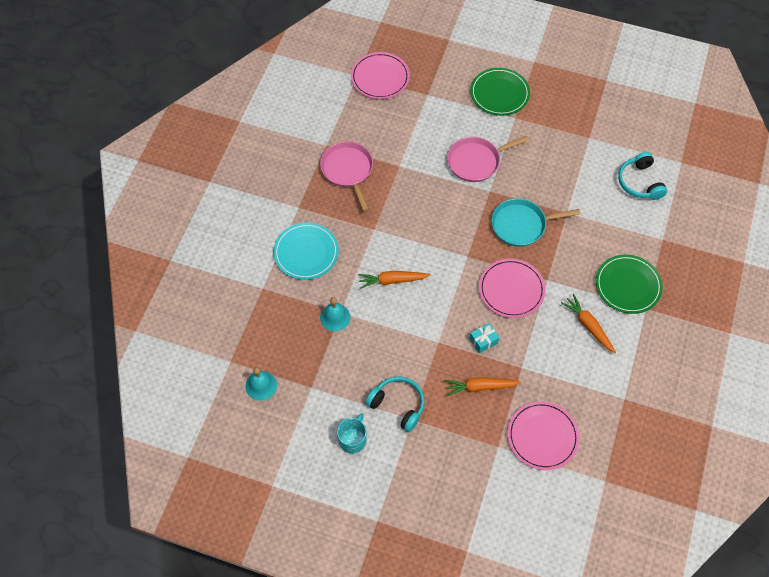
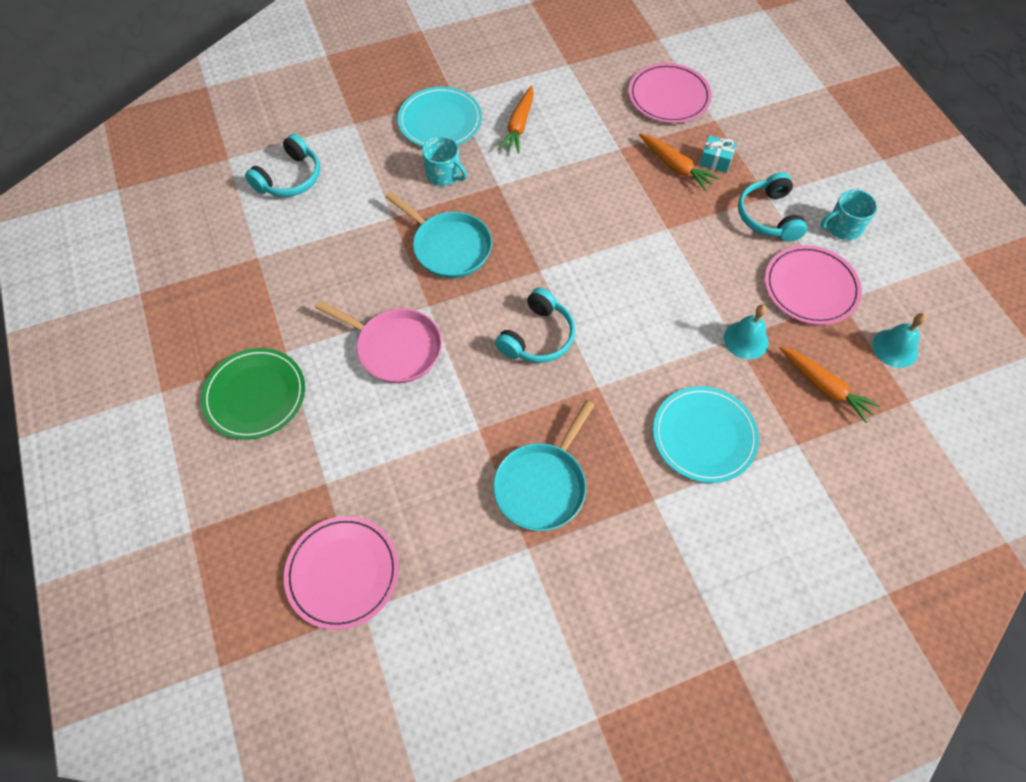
camera: 130 degrees left, 0 degrees up
(348, 170) = (542, 485): pink pan -> turquoise pan
(392, 280) = (644, 318): orange carrot -> orange carrot (824, 387)
(426, 224) = (537, 337): none -> turquoise headphones
(483, 341) = (625, 193): turquoise gift -> turquoise gift (715, 161)
(511, 289) = (541, 207): pink plate -> pink plate (810, 287)
(579, 258) = (444, 174): none -> turquoise mug
(628, 285) = (440, 121): green plate -> turquoise plate

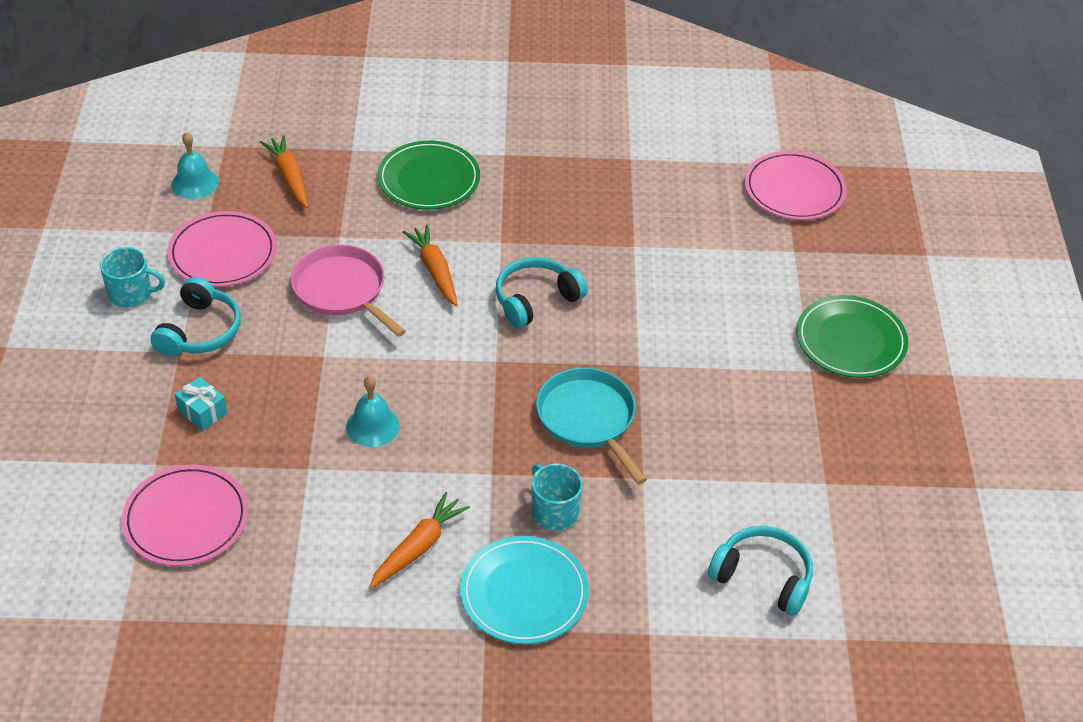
camera: 160 degrees left, 15 degrees down
(290, 178) = (763, 577): turquoise headphones -> turquoise headphones turned 60 degrees clockwise
(395, 348) = (690, 336): pink pan -> pink pan (342, 290)
(542, 485) = (596, 191): turquoise pan -> none
(675, 166) = (256, 421): orange carrot -> orange carrot (434, 270)
(704, 436) = (429, 179): turquoise plate -> green plate
(746, 340) = (329, 232): turquoise bell -> turquoise bell (372, 426)

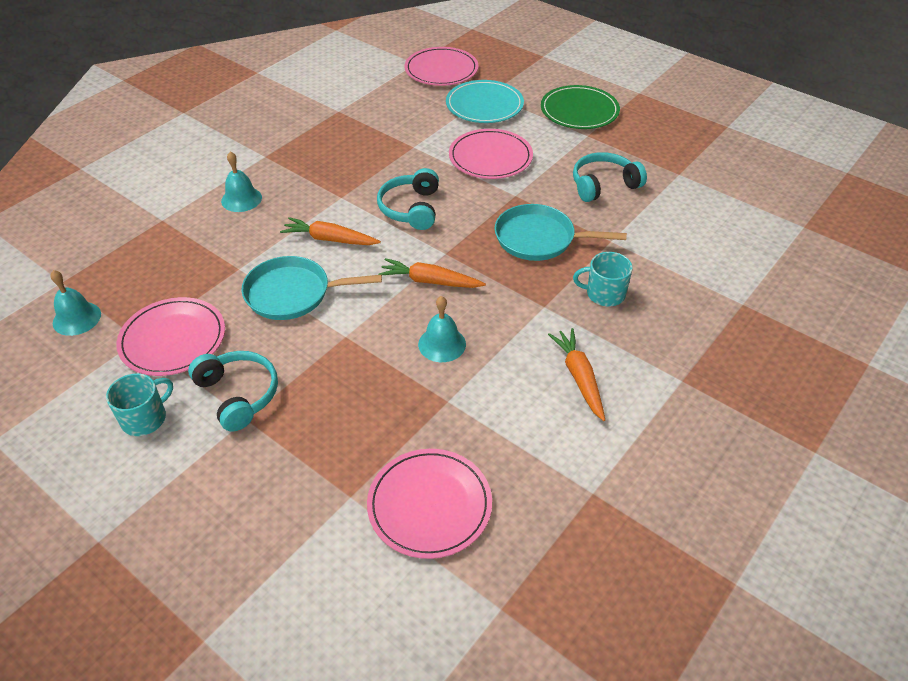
camera: 50 degrees left, 0 degrees up
(202, 412) = (326, 436): turquoise gift -> none
(289, 177) = (144, 264): orange carrot -> orange carrot (430, 281)
(342, 290) = (292, 293): pink pan -> turquoise pan
(429, 179) = (241, 199): green plate -> turquoise bell
(524, 593) = (664, 344): turquoise plate -> turquoise plate (484, 105)
(681, 313) = (490, 157): none -> pink plate
(763, 577) = (732, 234): turquoise headphones -> turquoise headphones (603, 185)

